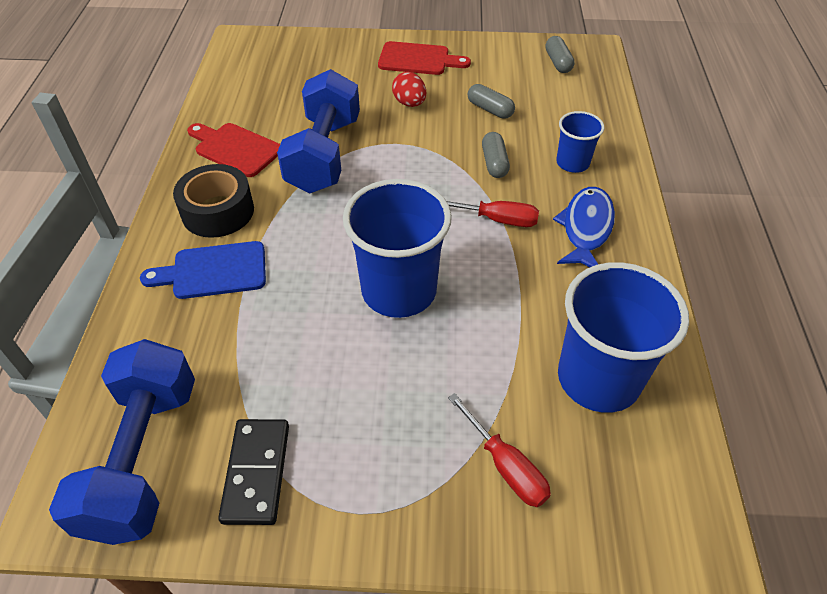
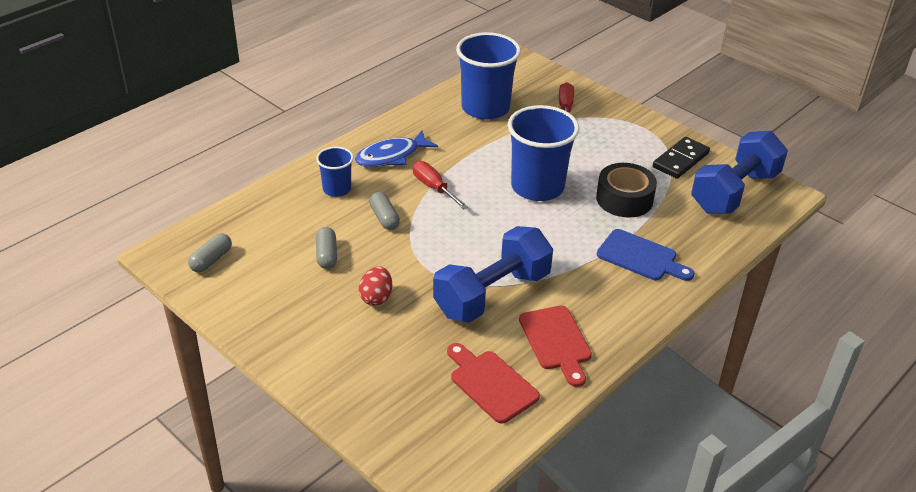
camera: 140 degrees left, 10 degrees down
(218, 211) = (609, 295): black tape -> black tape (624, 199)
(418, 59) = (309, 336): red cutting board -> red cutting board (491, 384)
(494, 163) = (384, 218): grey capsule -> grey capsule turned 60 degrees counterclockwise

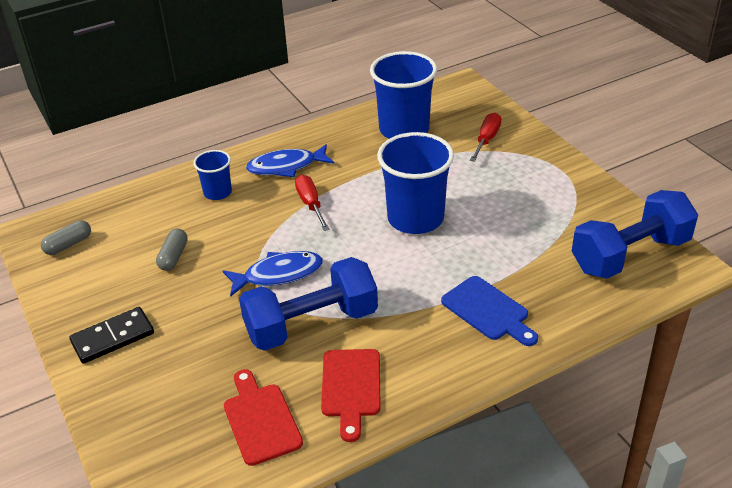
camera: 20 degrees right, 0 degrees up
(376, 297) = (197, 308): red egg -> none
(384, 218) = (247, 228): grey capsule -> none
(438, 255) = (278, 275): none -> blue fish
(624, 199) = (501, 245): black tape -> none
(680, 160) = (585, 211): black domino -> black domino (113, 337)

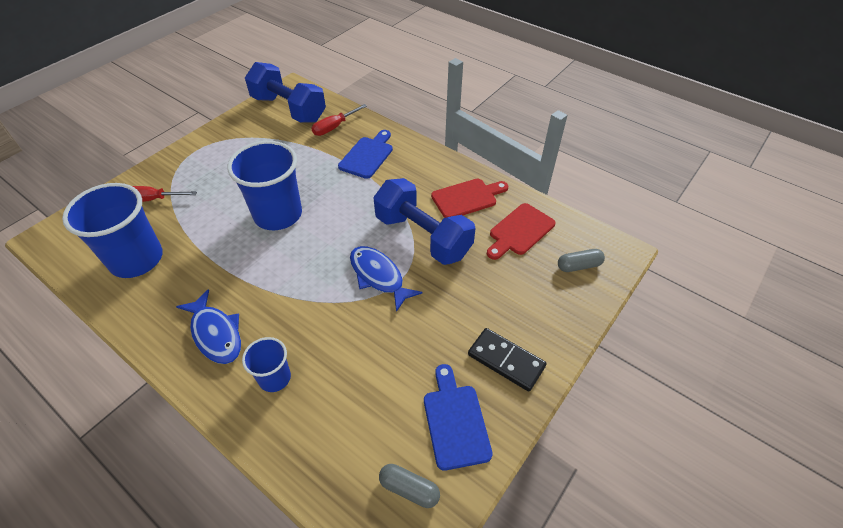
camera: 115 degrees left, 10 degrees up
(91, 284) = (455, 421): none -> blue cutting board
(173, 256) = (387, 367): grey capsule -> grey capsule (579, 266)
(311, 204) = (276, 289): red screwdriver -> red screwdriver (334, 127)

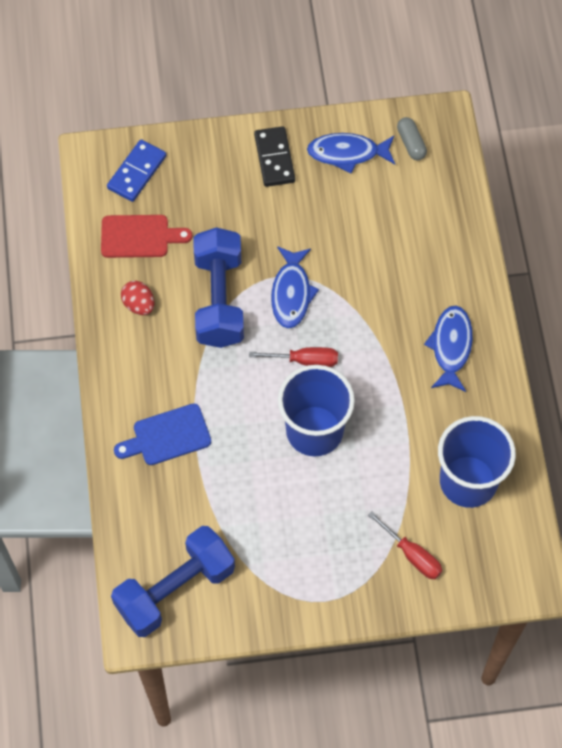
camera: 135 degrees left, 15 degrees up
(274, 378) = (435, 276): blue cup -> none
(289, 109) = (175, 589): blue dumbbell -> blue dumbbell turned 60 degrees clockwise
(334, 127) = (157, 511): red screwdriver -> red screwdriver (304, 360)
(455, 421) = (347, 153): blue cutting board -> blue fish
(467, 198) = (139, 305): red cutting board -> red egg
(579, 266) = (137, 172): grey capsule -> blue domino

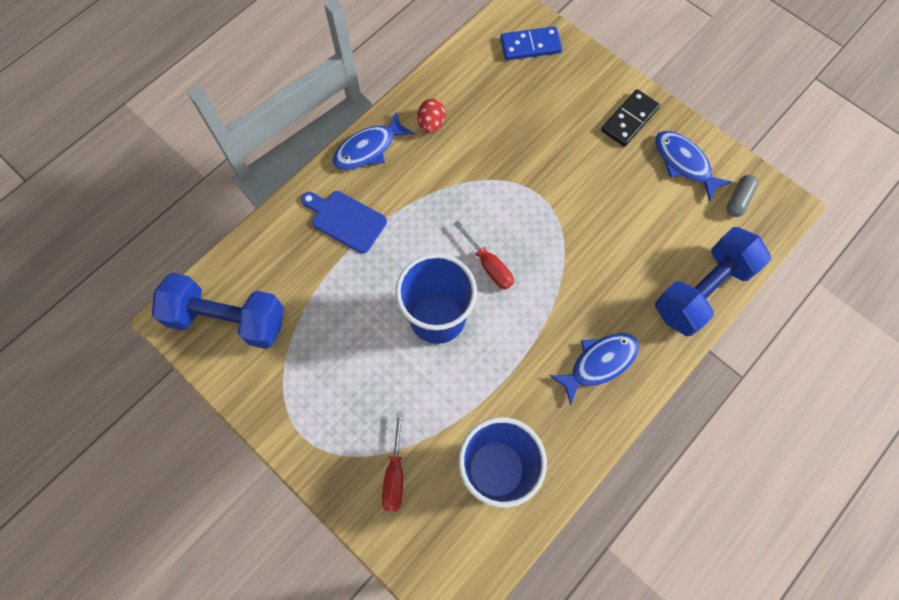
camera: 50 degrees right, 5 degrees up
(139, 236) = (483, 84): red cutting board -> none
(219, 299) = (483, 170): blue dumbbell -> blue dumbbell (702, 290)
(291, 293) = (534, 214): blue fish -> blue fish (368, 148)

